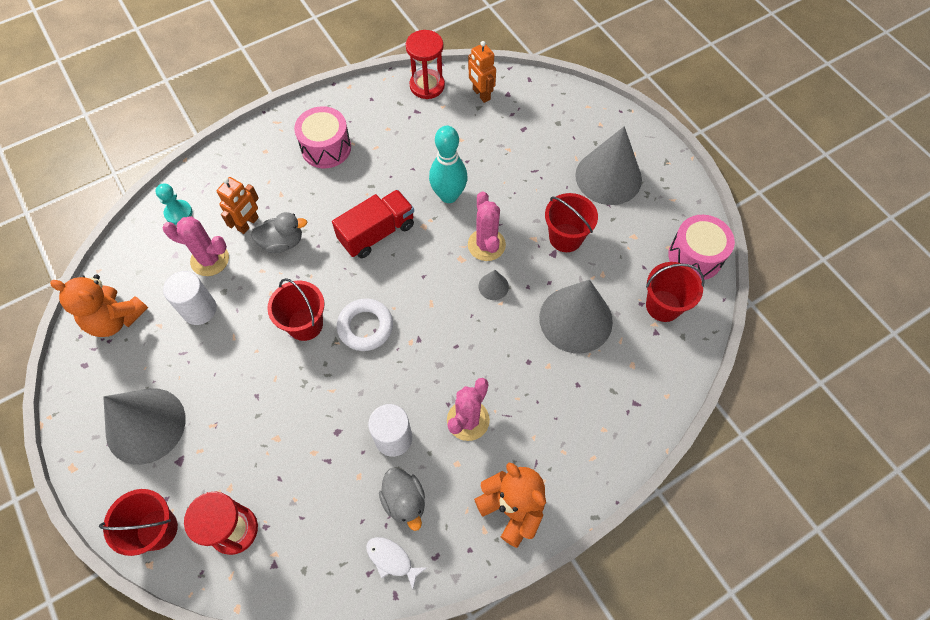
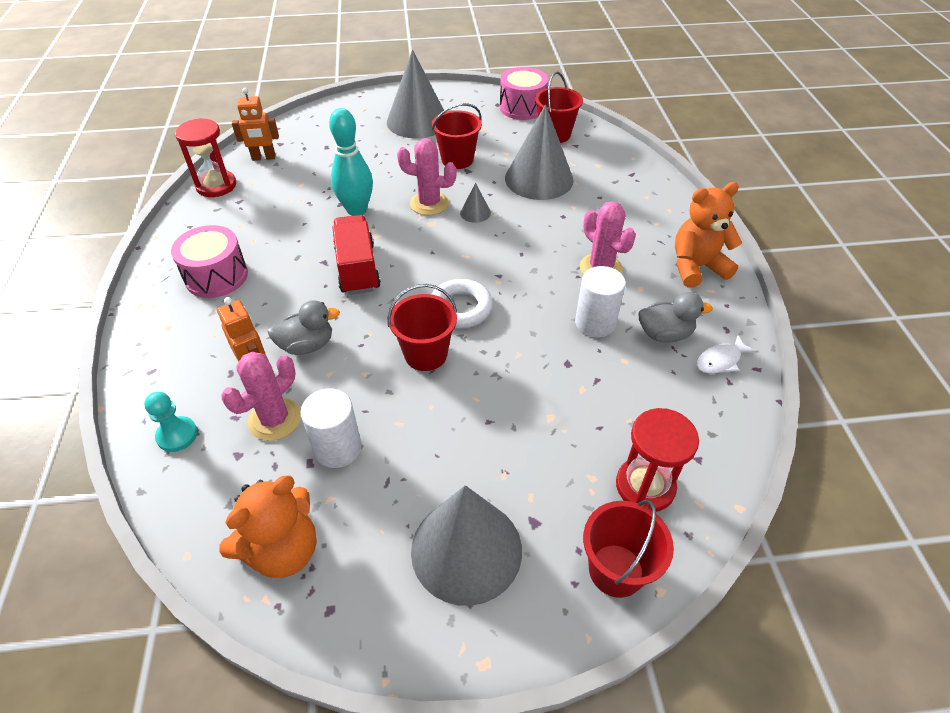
camera: 65 degrees left, 15 degrees down
(282, 242) = (307, 345): grey duck -> grey duck turned 60 degrees clockwise

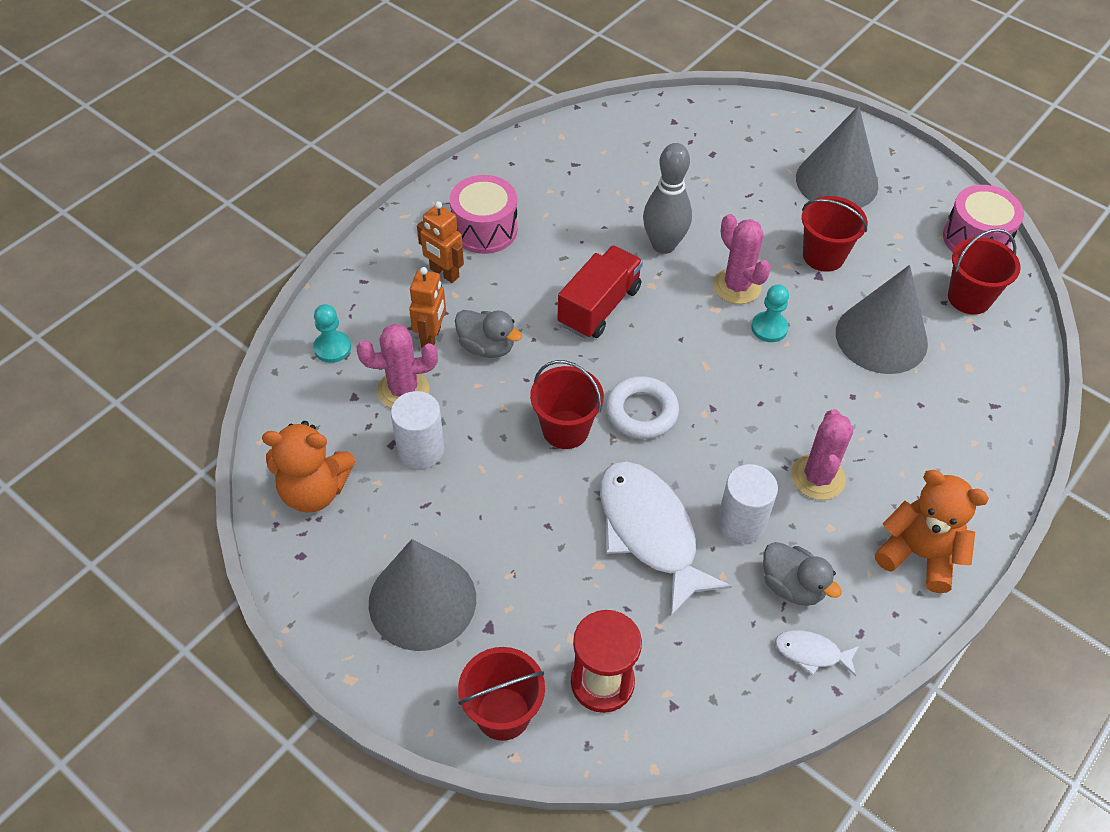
camera: 45 degrees right, 5 degrees up
(216, 186) = (572, 134): red hourglass -> none
(263, 158) = (642, 129): orange robot -> orange robot (444, 273)
(356, 210) = (663, 245): turquoise bowling pin -> grey bowling pin
(475, 213) = (769, 328): grey cone -> turquoise pawn
(554, 371) = (650, 532): none -> white fish

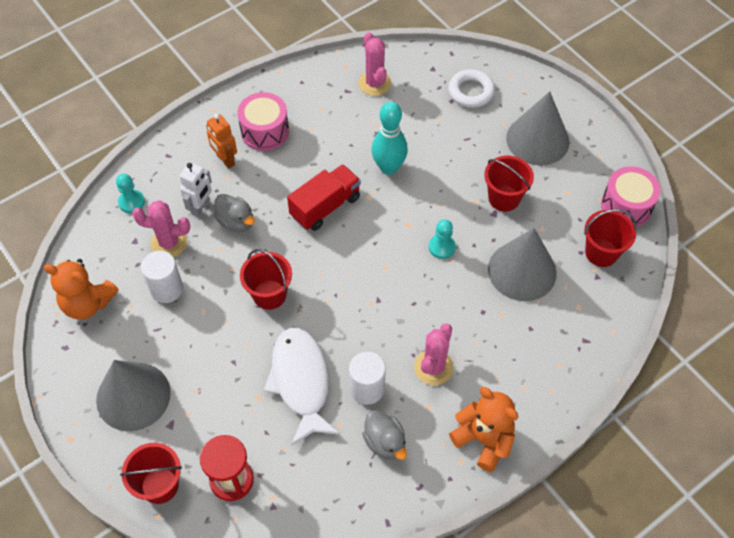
camera: 15 degrees right, 5 degrees up
(431, 337) = (201, 207): orange robot -> white robot
(641, 412) = (327, 292): white ring -> white ring (471, 92)
(663, 245) = (388, 167): grey bowling pin -> turquoise bowling pin
(737, 286) = (430, 210): pink cactus -> pink cactus (374, 83)
(811, 653) = (380, 493): white fish -> none

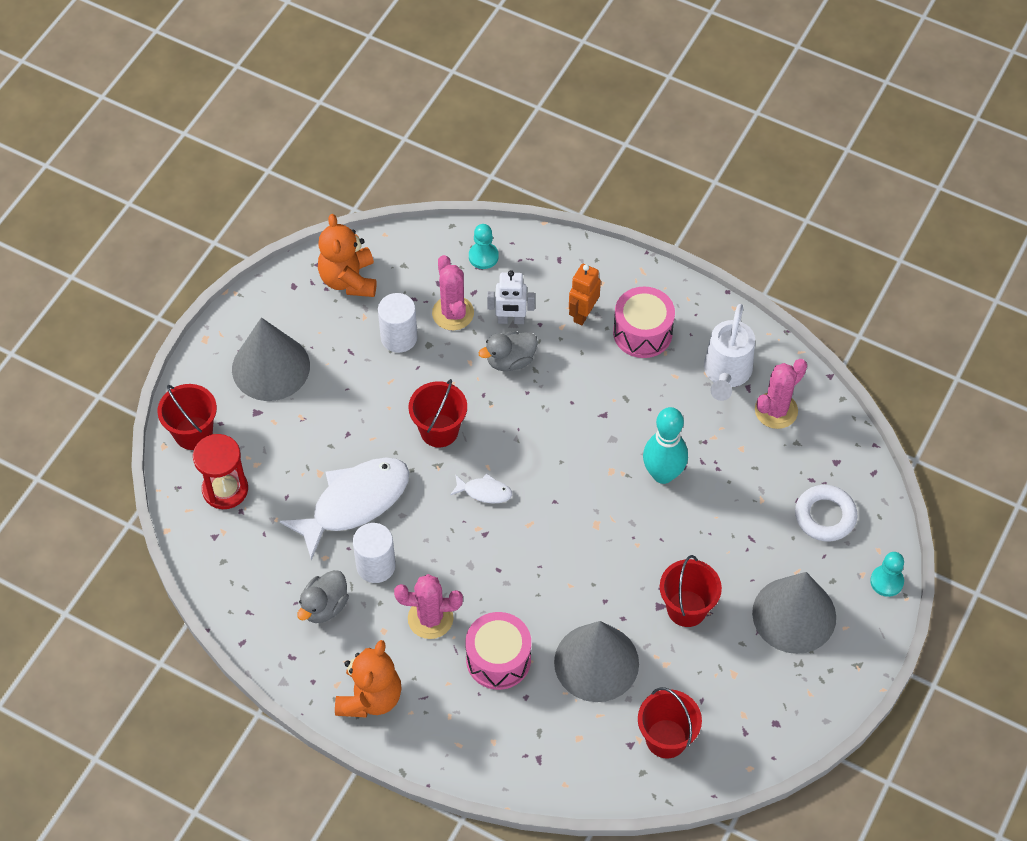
camera: 65 degrees right, 0 degrees up
(236, 222) = (510, 360): grey duck -> grey duck turned 45 degrees clockwise
(325, 207) = (575, 434): red truck -> none
(329, 98) = (726, 374): none -> white watering can
(341, 285) = (484, 492): none -> white fish
(442, 247) = (584, 569): turquoise pawn -> turquoise pawn (886, 581)
(626, 206) = (749, 745): pink drum -> pink drum (498, 659)

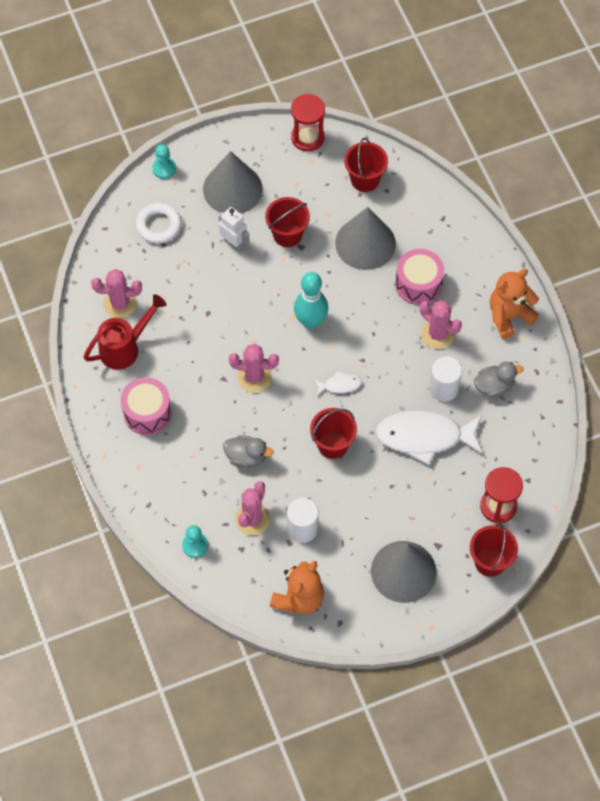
camera: 140 degrees left, 5 degrees up
(484, 492) = (339, 385): white fish -> white fish turned 120 degrees clockwise
(511, 320) = (220, 485): white robot -> white robot (234, 244)
(575, 437) = (254, 377): none -> pink cactus
(583, 314) = (171, 454): orange robot -> none
(663, 474) = (225, 317): turquoise bowling pin -> turquoise bowling pin (311, 321)
(726, 374) = (125, 347): white watering can -> red watering can
(776, 740) = (307, 138): none -> red hourglass

